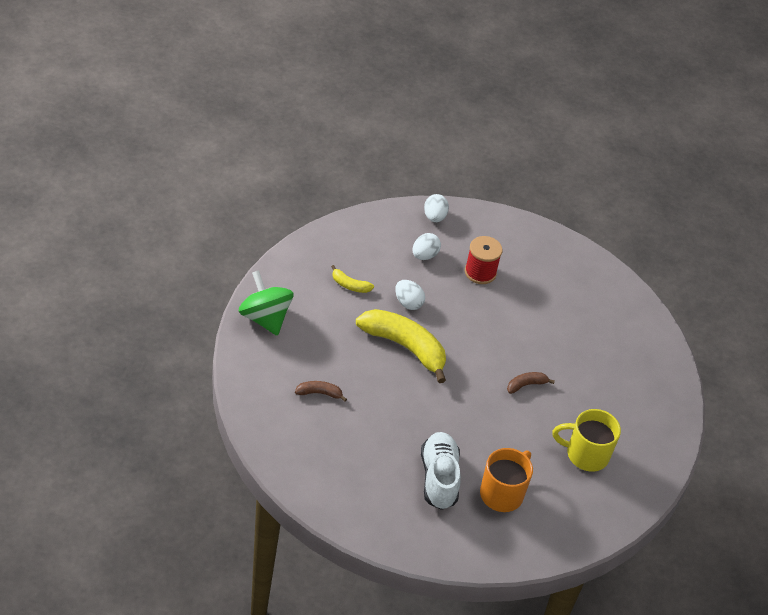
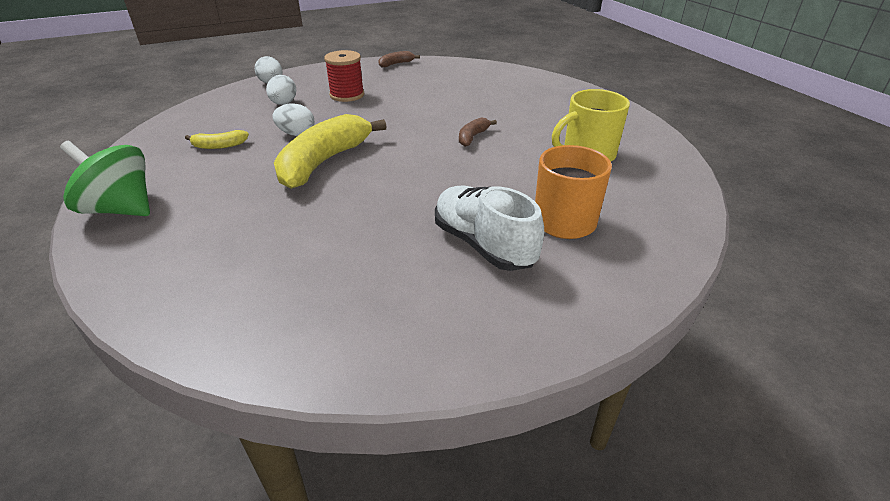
camera: 30 degrees left, 10 degrees down
(319, 393) = (251, 242): brown banana -> brown banana (396, 64)
(405, 347) = (324, 162): yellow banana -> yellow banana turned 60 degrees counterclockwise

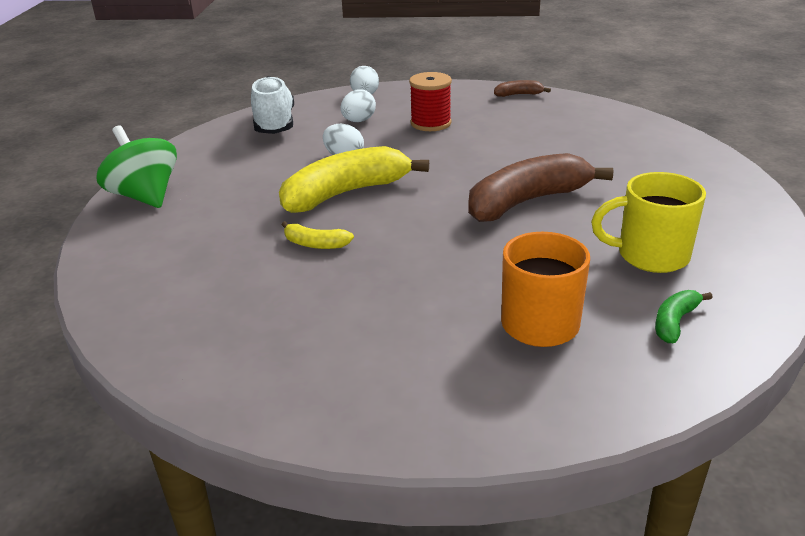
camera: 30 degrees right, 5 degrees down
(219, 146) = (265, 154): yellow banana -> yellow banana (315, 244)
(472, 137) = (527, 202): brown banana -> brown banana, size x2.22
(483, 245) = (427, 321): white shoe -> white shoe (274, 124)
(643, 194) = (675, 322): none -> green banana

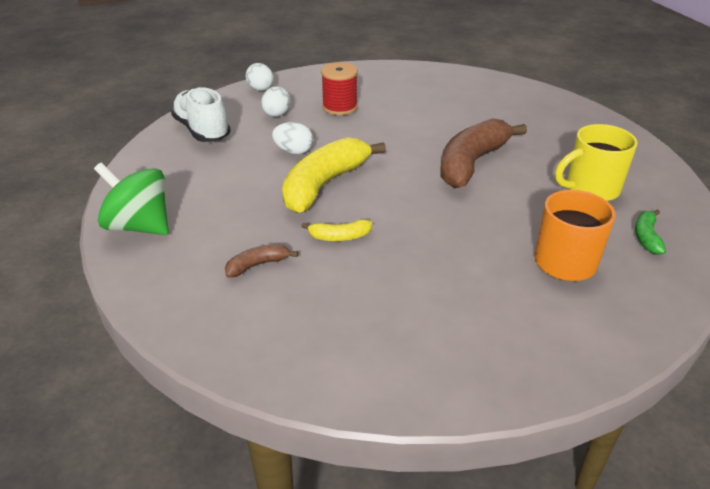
camera: 25 degrees left, 5 degrees up
(518, 95) = (388, 70): brown banana -> brown banana (257, 265)

